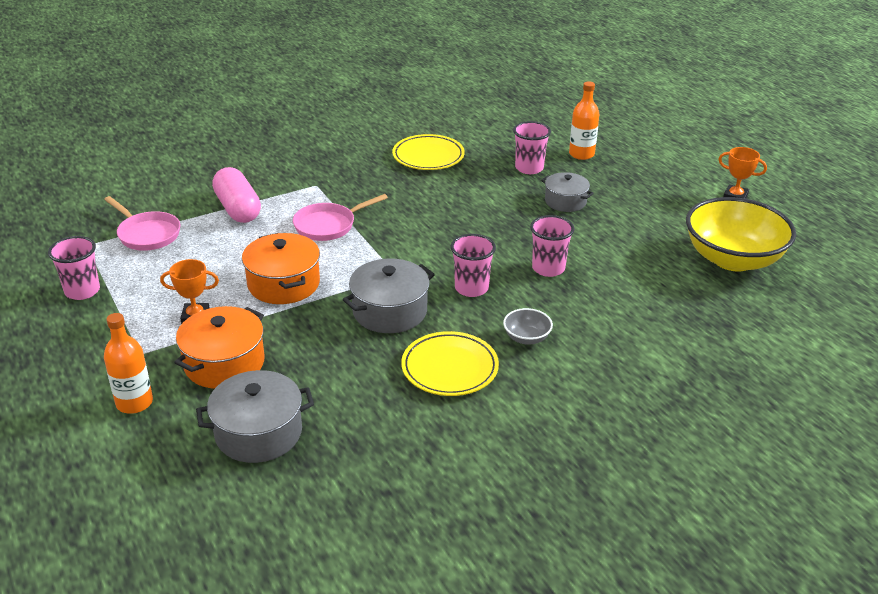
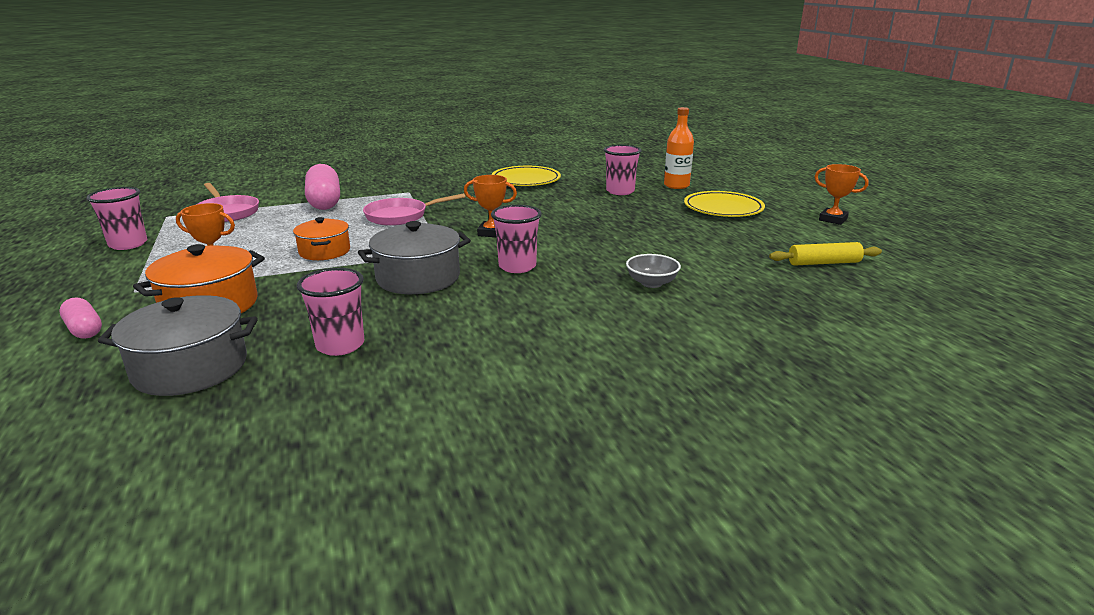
camera: 10 degrees right, 10 degrees down
(134, 403) = (84, 330): orange bottle -> pink capsule
(284, 284) = (324, 251): orange pot -> orange pot, size x0.66
(428, 243) = (491, 233): none -> orange trophy
(449, 368) = (454, 328): yellow plate -> yellow plate (723, 209)
(526, 338) = (558, 309): grey bowl -> grey bowl (651, 283)
(548, 268) = (609, 257): pink cup -> pink cup (340, 345)
(565, 201) = (648, 213): grey pot -> none
(733, 259) = (823, 263): yellow bowl -> yellow rolling pin

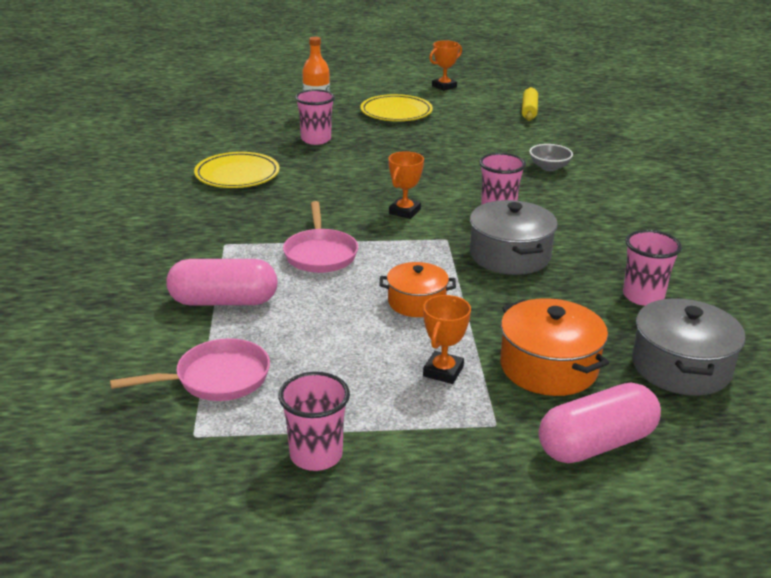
camera: 75 degrees left, 5 degrees up
(84, 330) = (596, 444): pink capsule -> pink capsule, size x1.80

